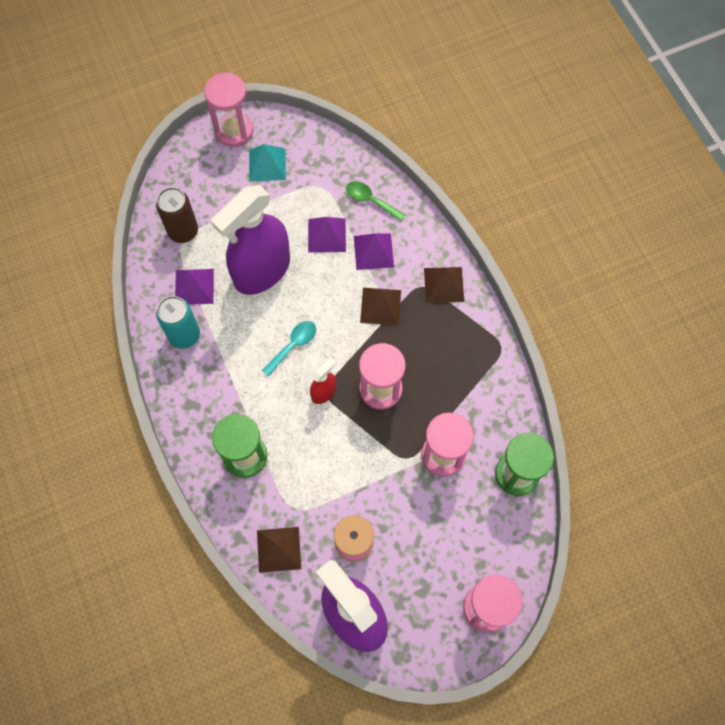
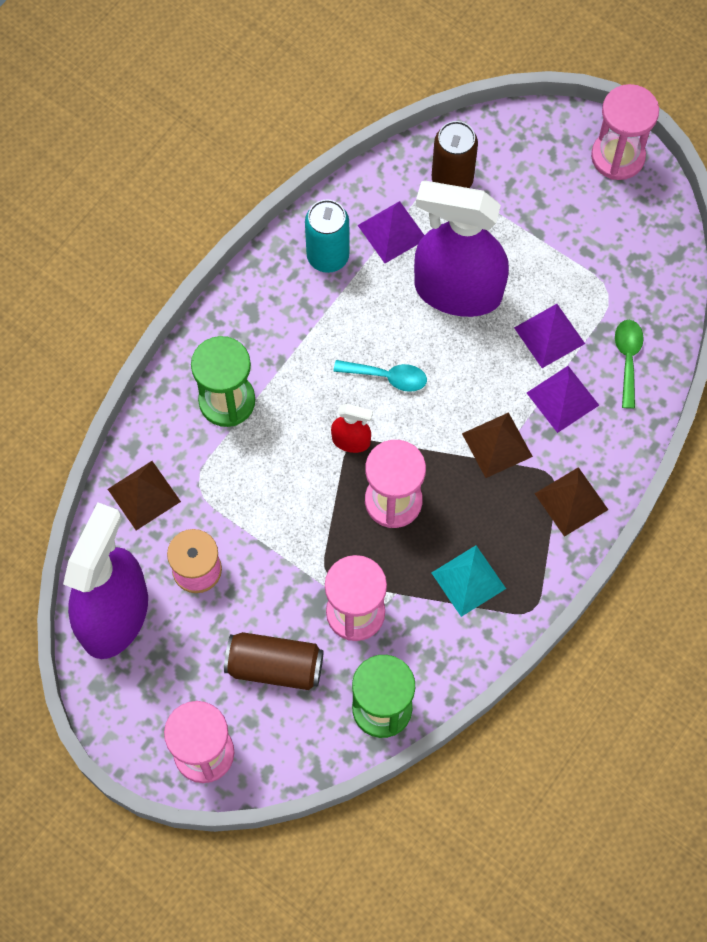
camera: 60 degrees right, 0 degrees up
(267, 164) = (597, 218): turquoise pyramid -> turquoise pyramid (468, 580)
(451, 527) = (275, 666): none -> brown can

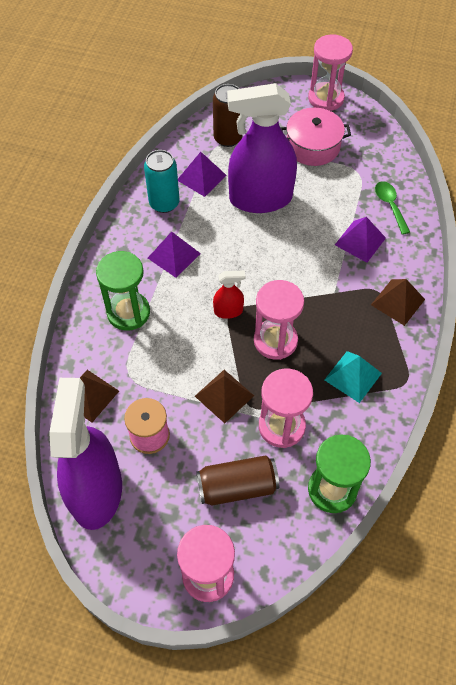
camera: 20 degrees left, 10 degrees down
(387, 377) = (236, 263): turquoise spoon -> none
(497, 444) = (330, 282): brown pyramid -> brown pyramid (224, 395)
(549, 335) = (332, 207): purple pyramid -> purple pyramid (174, 255)
(564, 231) = (313, 146): none -> pink pot

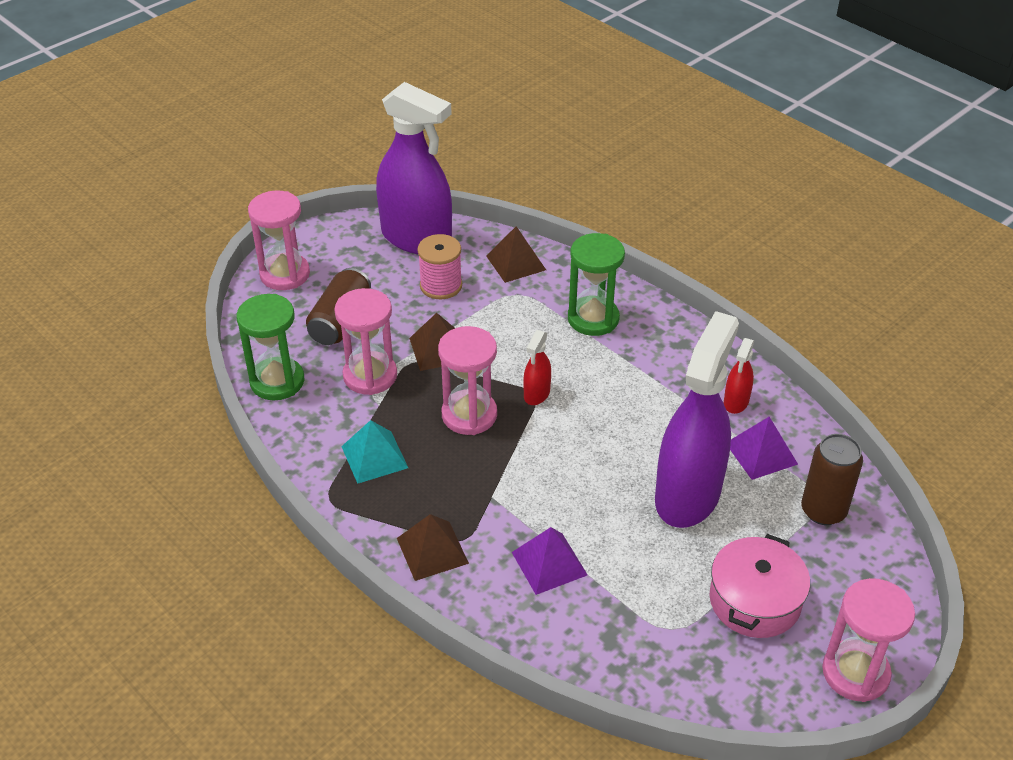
camera: 120 degrees right, 15 degrees down
(164, 203) = (736, 402): turquoise can -> red spray bottle
(174, 255) = (647, 380): purple pyramid -> none
(390, 205) = (586, 632): green spoon -> none

